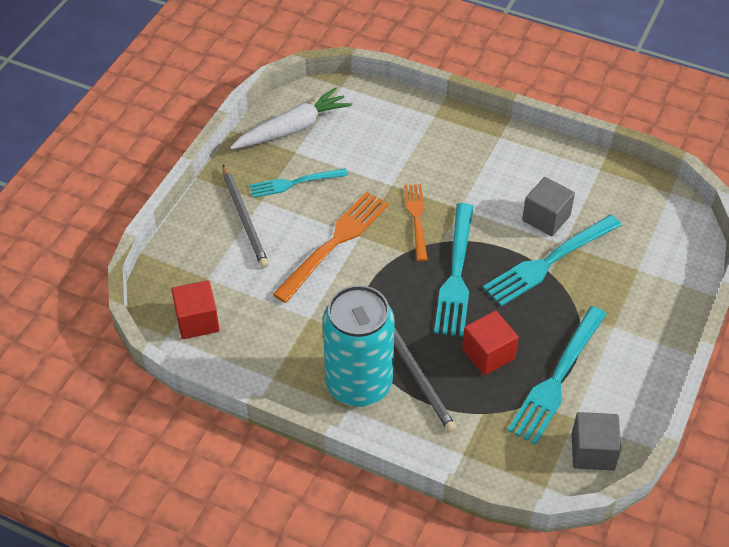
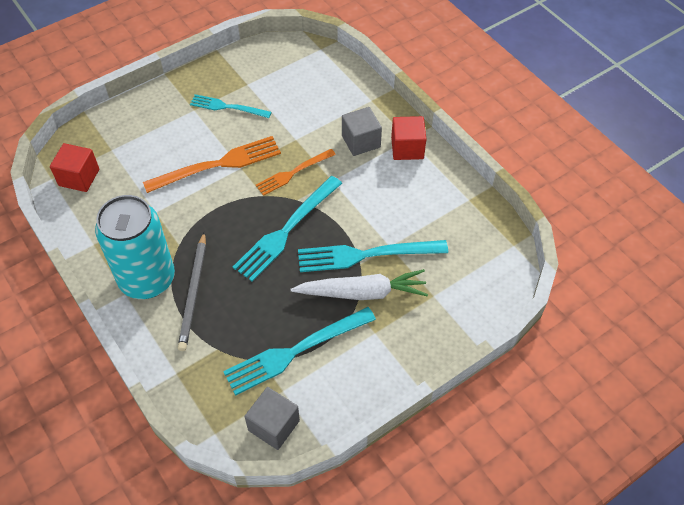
camera: 30 degrees right, 5 degrees up
(244, 219) = (171, 118): grey pencil -> none
(292, 129) = (259, 66): white carrot -> white carrot (362, 293)
(416, 218) = (293, 173): orange fork -> orange fork turned 150 degrees counterclockwise
(488, 354) = (259, 304): red cube -> red cube (407, 148)
(546, 218) = (392, 219): grey cube -> grey cube (361, 141)

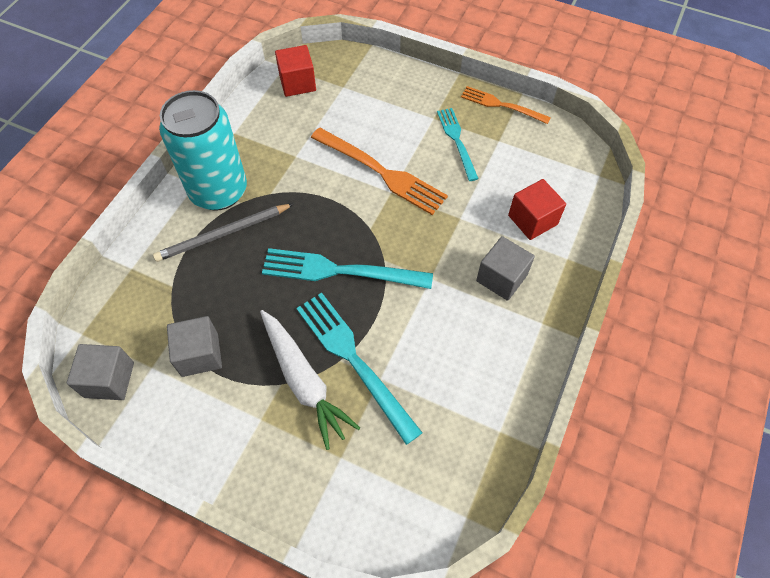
camera: 60 degrees right, 5 degrees up
(293, 173) = (414, 238): orange fork -> orange fork (501, 105)
(294, 352) = (200, 354): turquoise fork -> grey cube
(407, 148) = (526, 328): red cube -> red cube (532, 220)

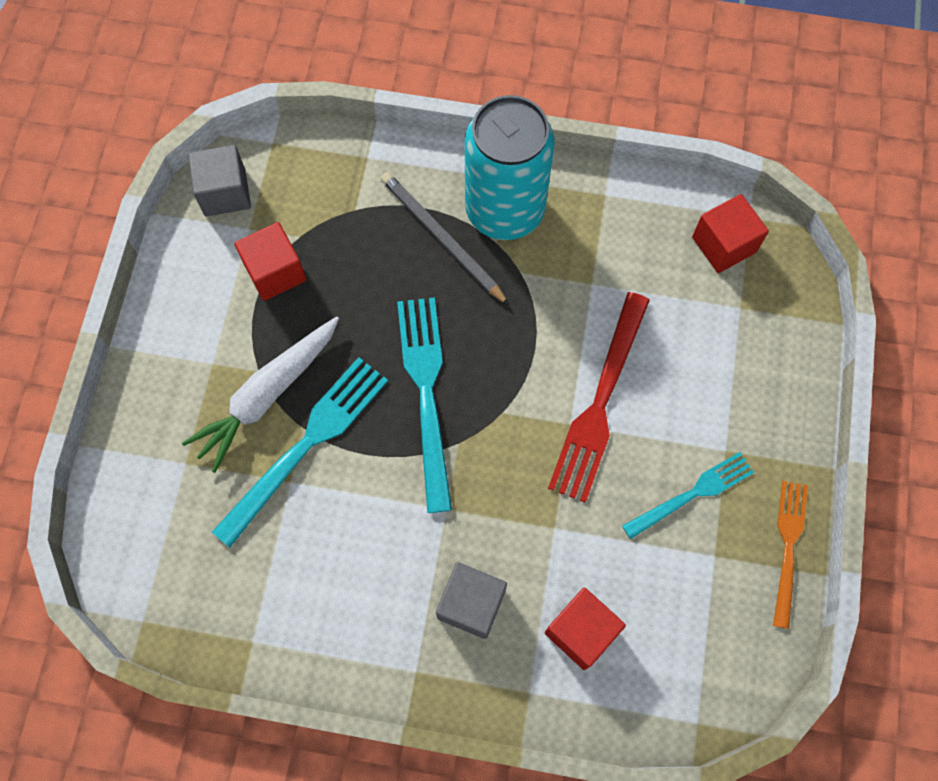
camera: 75 degrees right, 10 degrees up
(200, 354) = (275, 272): grey cube -> red cube
(382, 173) = (599, 404): orange fork -> red fork

